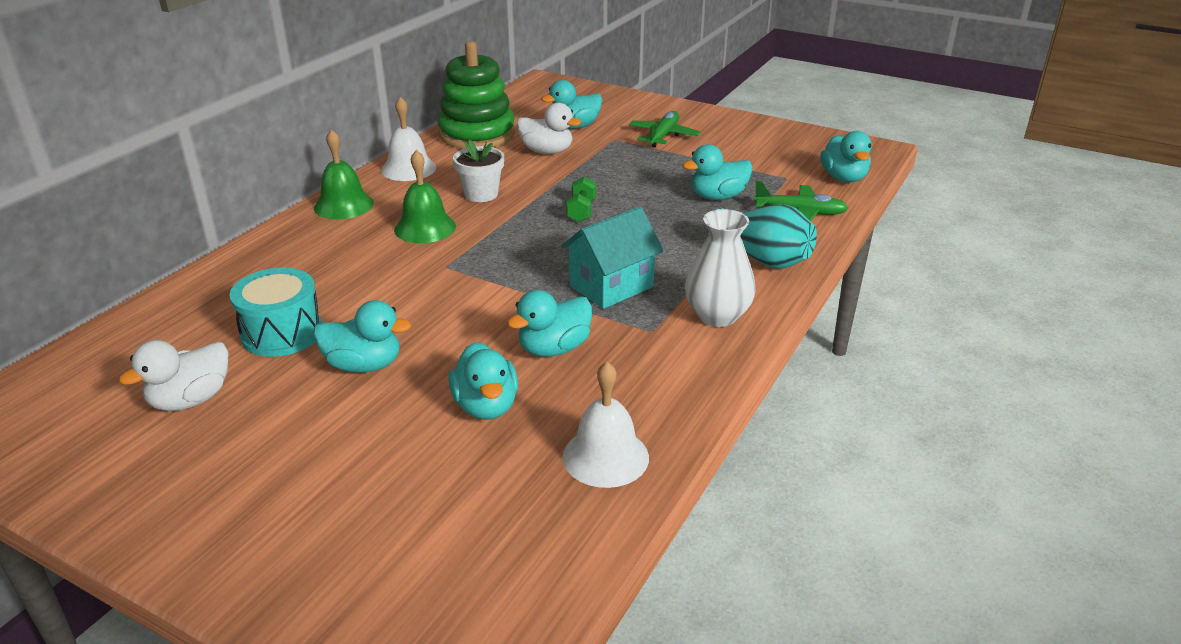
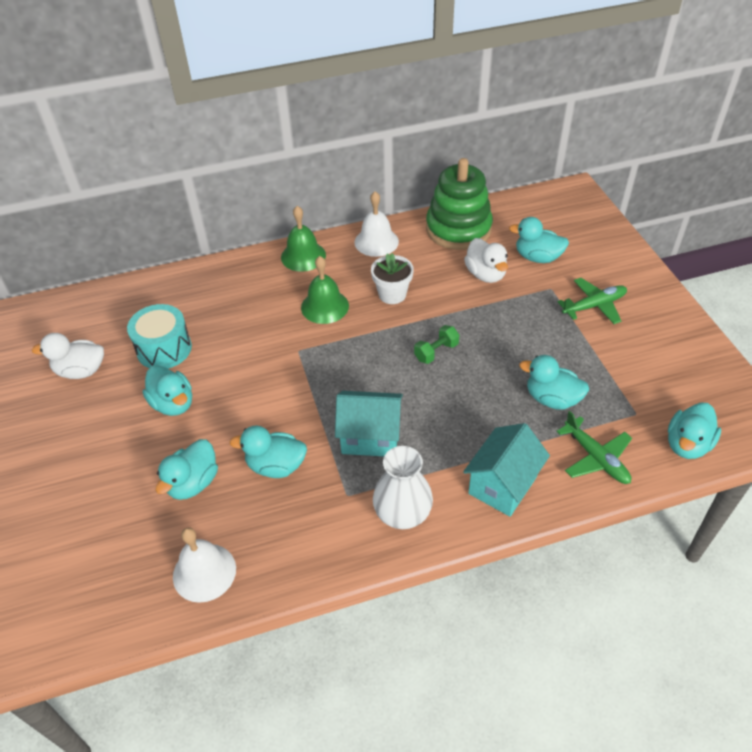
camera: 45 degrees right, 15 degrees up
(762, 259) = (502, 485): turquoise vase -> turquoise house

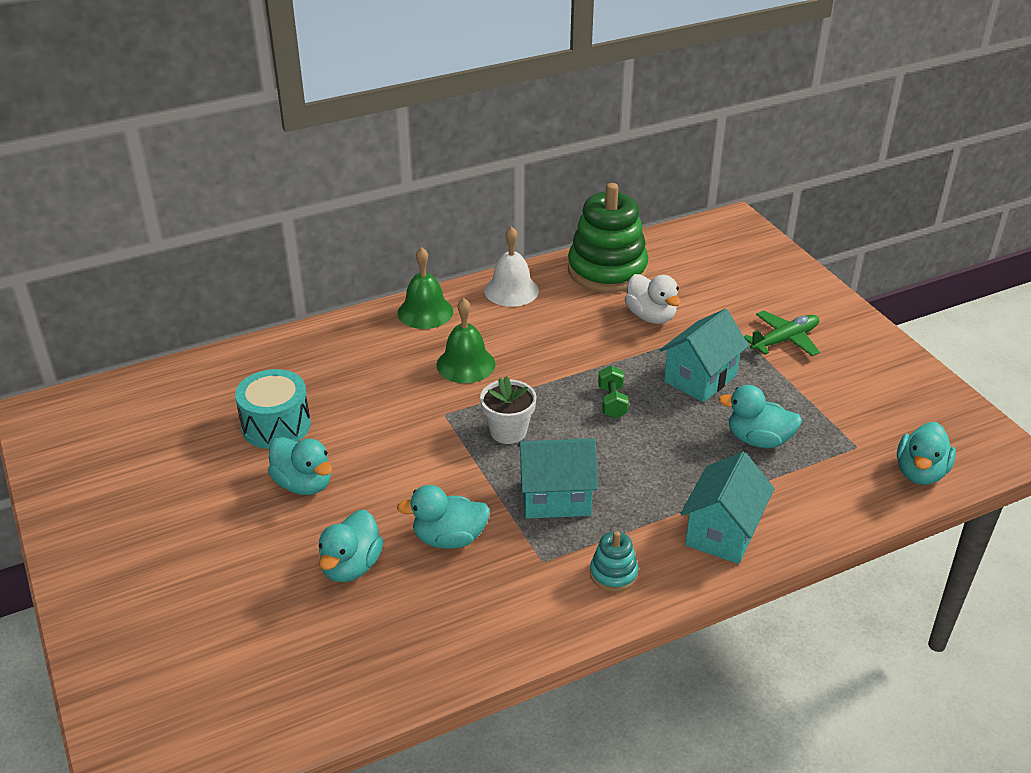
camera: 10 degrees left, 10 degrees down
(81, 371) = (175, 458): white duck -> none
(204, 572) = (390, 658): white bell -> none
(392, 294) = (544, 345): white flower pot -> white flower pot (508, 431)
(402, 514) = (613, 574): white vase -> turquoise stacking toy
(436, 352) = (612, 402): green dumbbell -> green dumbbell turned 45 degrees counterclockwise
(514, 336) = (700, 378): none -> turquoise house
(537, 257) = (707, 294): turquoise duck -> none
(596, 458) = (822, 495): green plane -> none

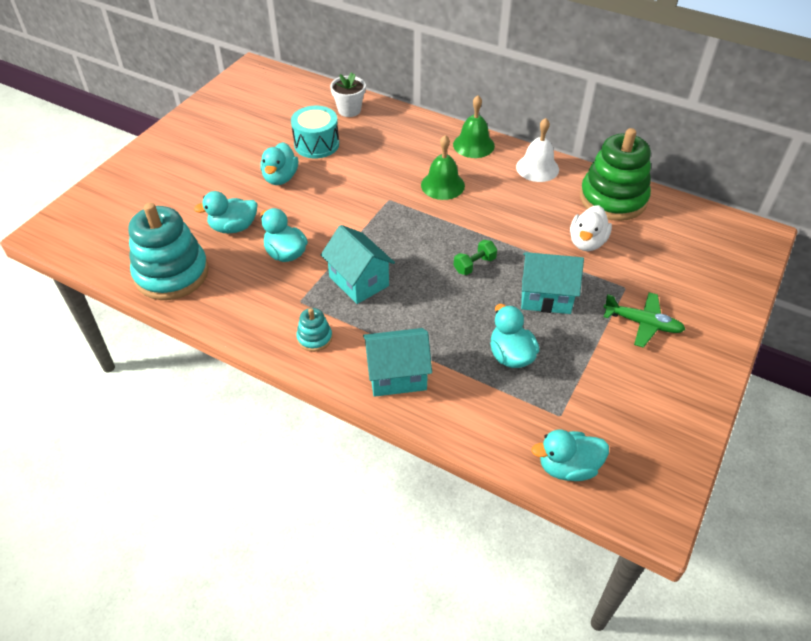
camera: 55 degrees right, 10 degrees up
(378, 663) = (171, 274): none -> turquoise stacking toy
(508, 431) = (399, 232): white flower pot -> white flower pot (349, 110)

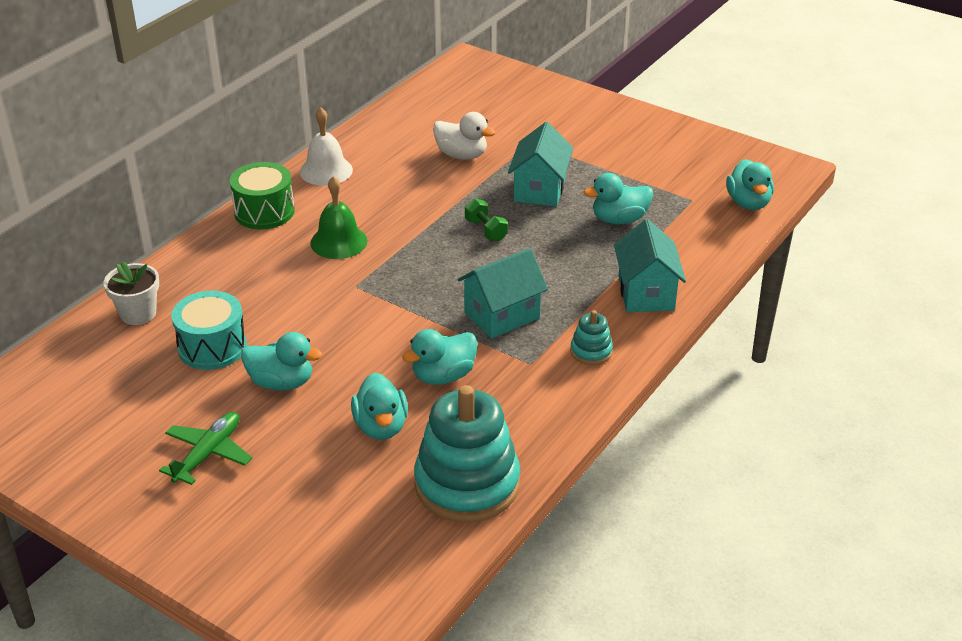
camera: 85 degrees left, 10 degrees down
(473, 145) = (264, 212): green bell -> green drum
(613, 199) = (395, 130): green stacking toy -> none
(643, 323) = (580, 140): green plane -> green plane (208, 453)

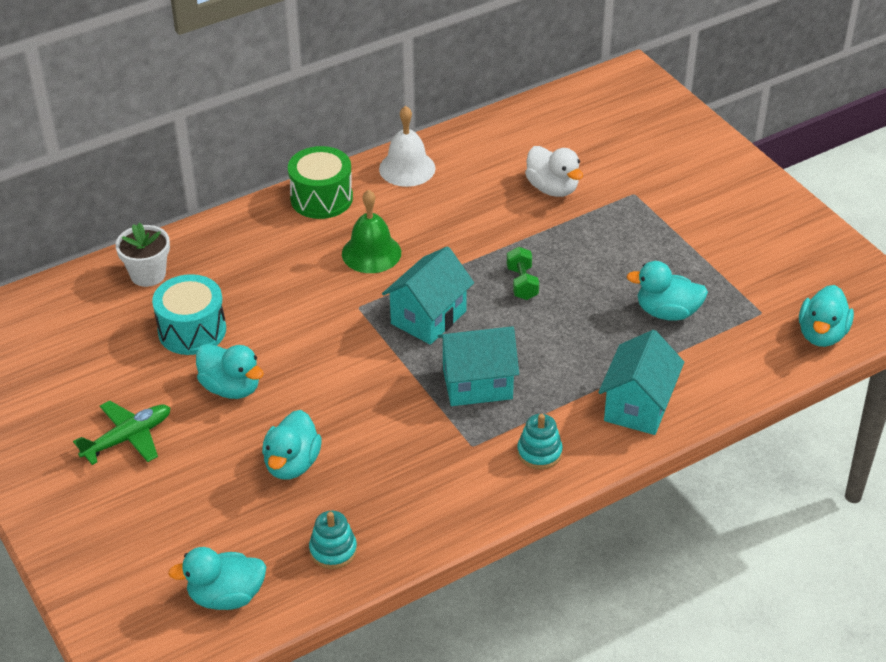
camera: 25 degrees right, 5 degrees up
(443, 376) = (381, 431): turquoise duck -> turquoise duck (226, 596)
(467, 484) = (333, 550): turquoise stacking toy -> turquoise stacking toy, size x0.45
(540, 190) = (607, 252): turquoise house -> turquoise house (428, 317)

